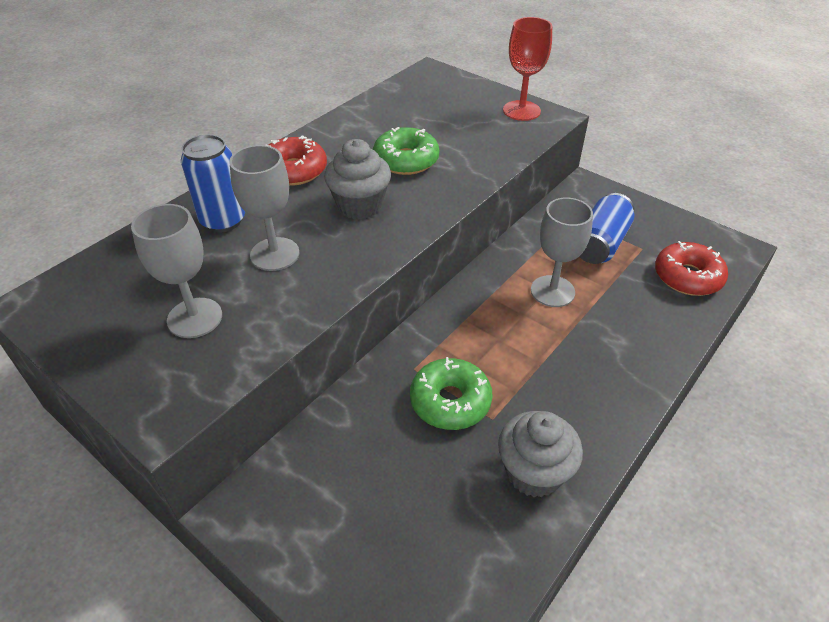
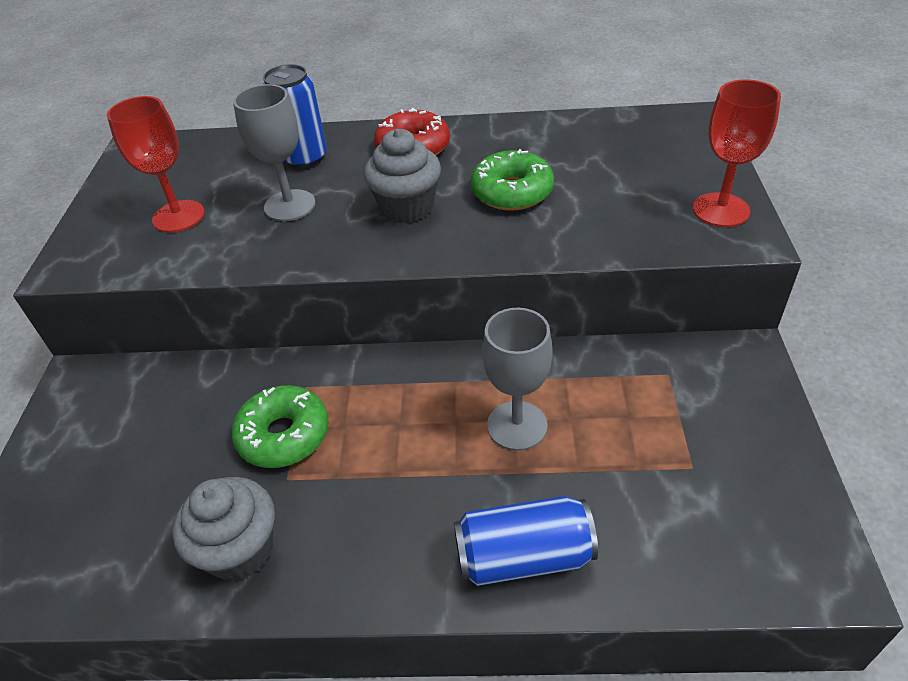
camera: 55 degrees right, 0 degrees up
(195, 318) = (178, 216): grey goblet -> red goblet
(600, 244) = (650, 423): blue can -> blue can (523, 556)
(687, 277) = (691, 542): red donut -> none

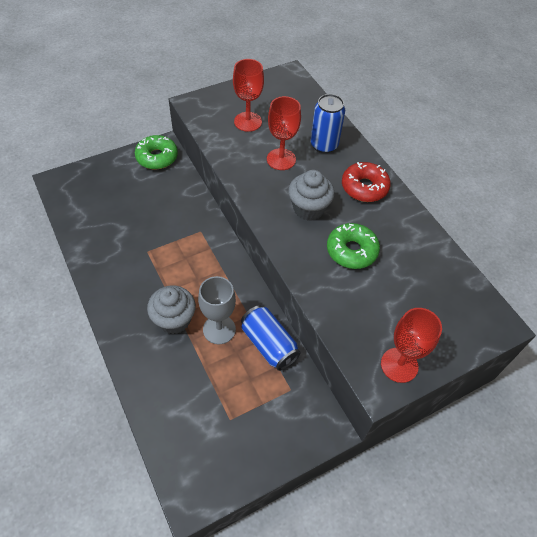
camera: 55 degrees right, 10 degrees up
(240, 550) = (106, 253): grey cupcake -> grey cupcake (174, 320)
(284, 435) = (169, 238): green donut -> green donut (157, 157)
(290, 205) = (281, 159): grey goblet -> red goblet
(523, 556) = (146, 360): blue can -> blue can (269, 344)

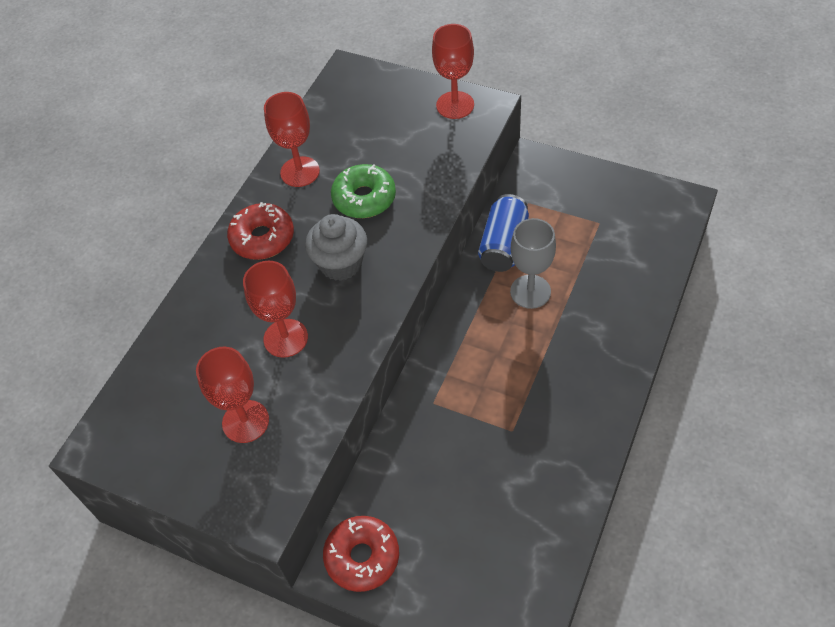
camera: 120 degrees left, 0 degrees up
(157, 157) = (362, 557): green donut -> red donut
(174, 320) = (561, 334): grey cupcake -> none
(324, 145) = (222, 314): blue can -> none
(407, 234) = (300, 172): none -> red goblet

